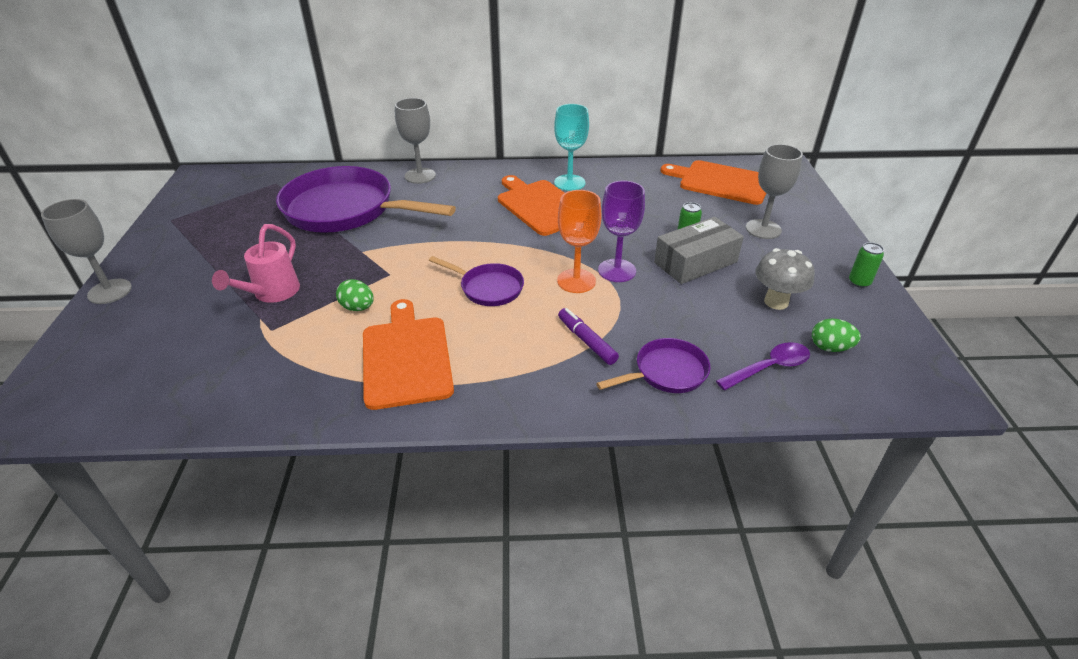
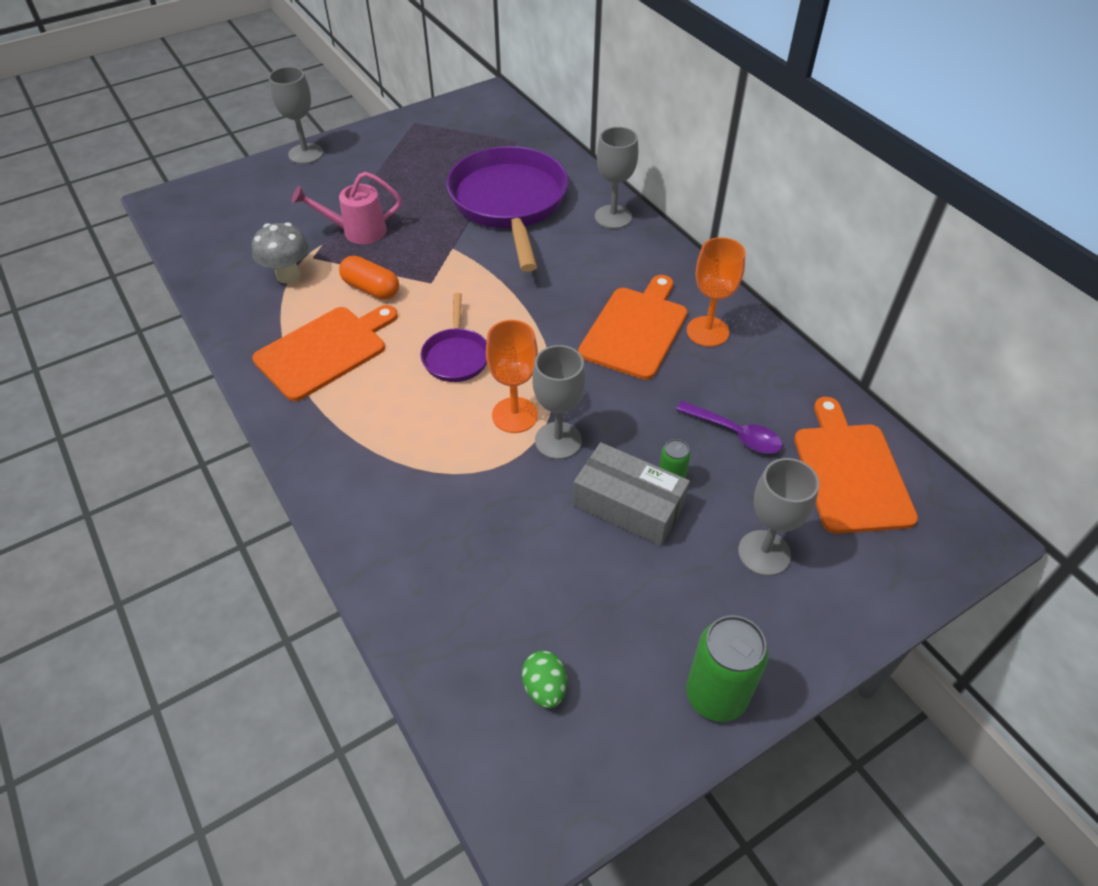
camera: 60 degrees right, 10 degrees up
(358, 307) = (371, 288): green egg -> orange capsule
(569, 183) = (707, 331): turquoise goblet -> orange goblet
(586, 341) = (421, 462): purple marker -> none
(617, 270) = (558, 440): purple goblet -> grey goblet
(666, 372) = (410, 543): purple pan -> none
(769, 367) = (470, 633): purple spoon -> purple spoon (735, 434)
(776, 302) = (602, 609): grey mushroom -> grey mushroom (288, 275)
(859, 282) = (716, 695): green can -> green can, size x1.90

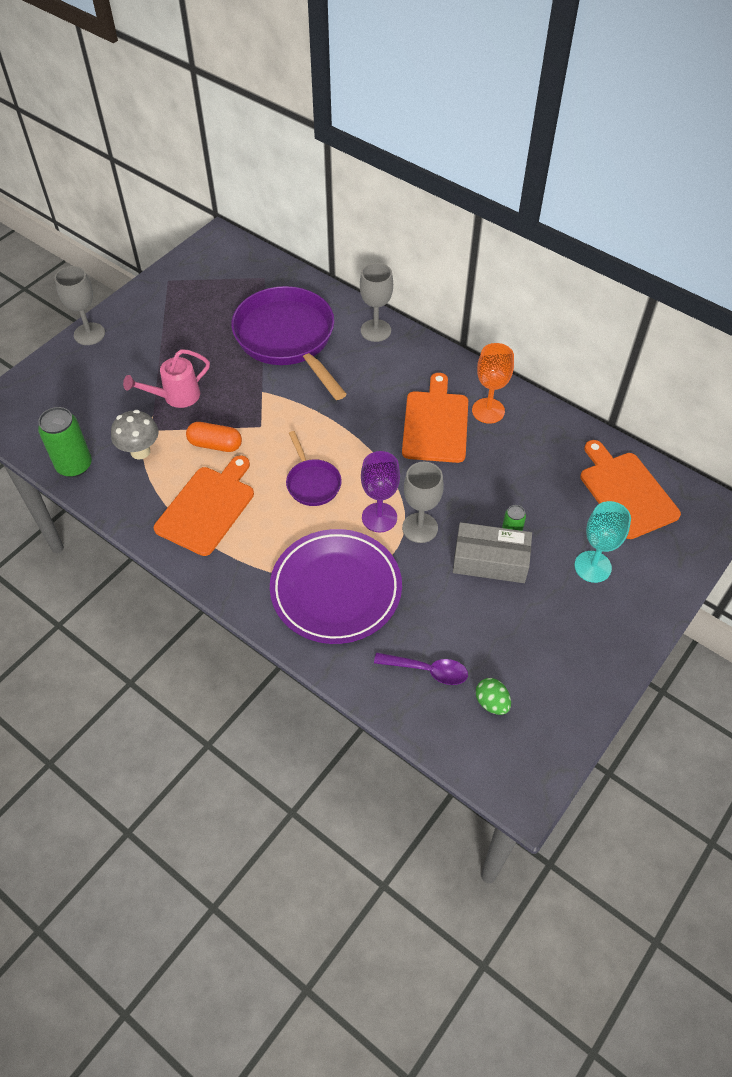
camera: 20 degrees left, 5 degrees up
(419, 482) = (336, 589): none -> purple plate
(515, 415) = (379, 517): orange goblet -> purple goblet
(716, 695) = (600, 670): green can -> green can (74, 465)
(735, 434) = (540, 486): purple spoon -> purple spoon (427, 670)
(764, 553) = (592, 566): grey goblet -> turquoise goblet

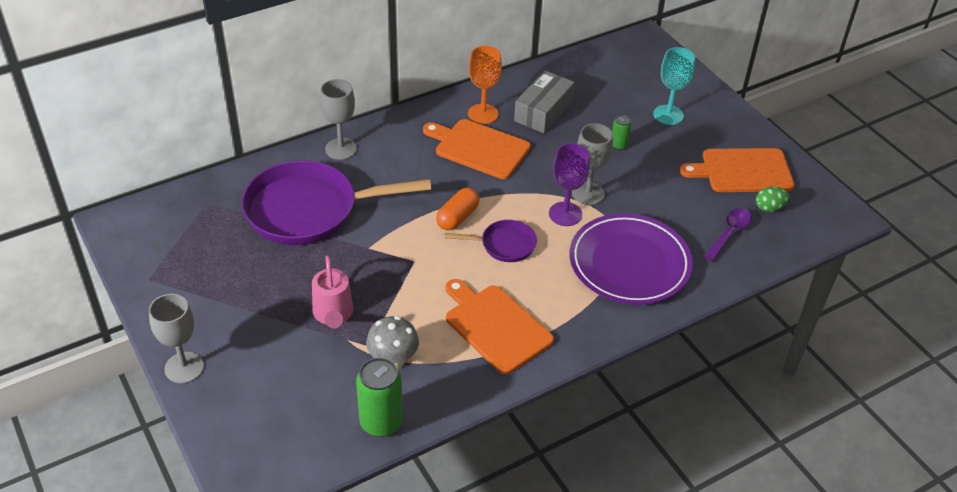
camera: 70 degrees left, 10 degrees down
(215, 444) = (418, 300): orange capsule -> orange capsule (457, 217)
(490, 561) = (639, 165): grey box -> grey box (543, 111)
(626, 492) = (607, 73): orange cutting board -> orange cutting board (743, 171)

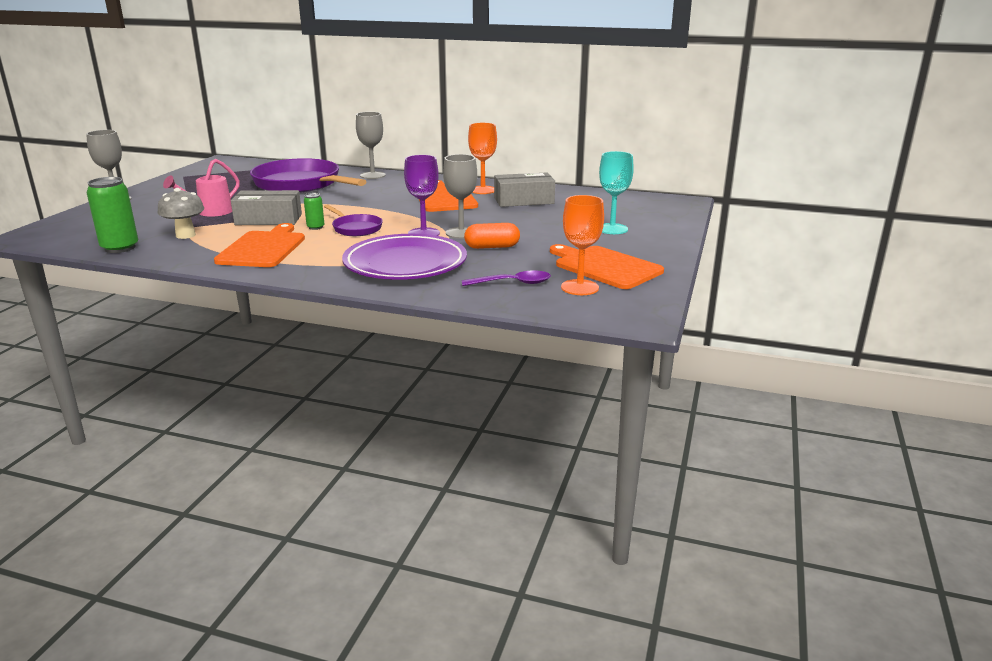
camera: 50 degrees right, 20 degrees down
(408, 285) = (268, 219): none -> grey box
(457, 217) = (361, 212): orange capsule -> orange capsule (492, 247)
(618, 145) = (537, 226): green can -> green can (315, 227)
(769, 208) = (579, 287): green egg -> orange goblet

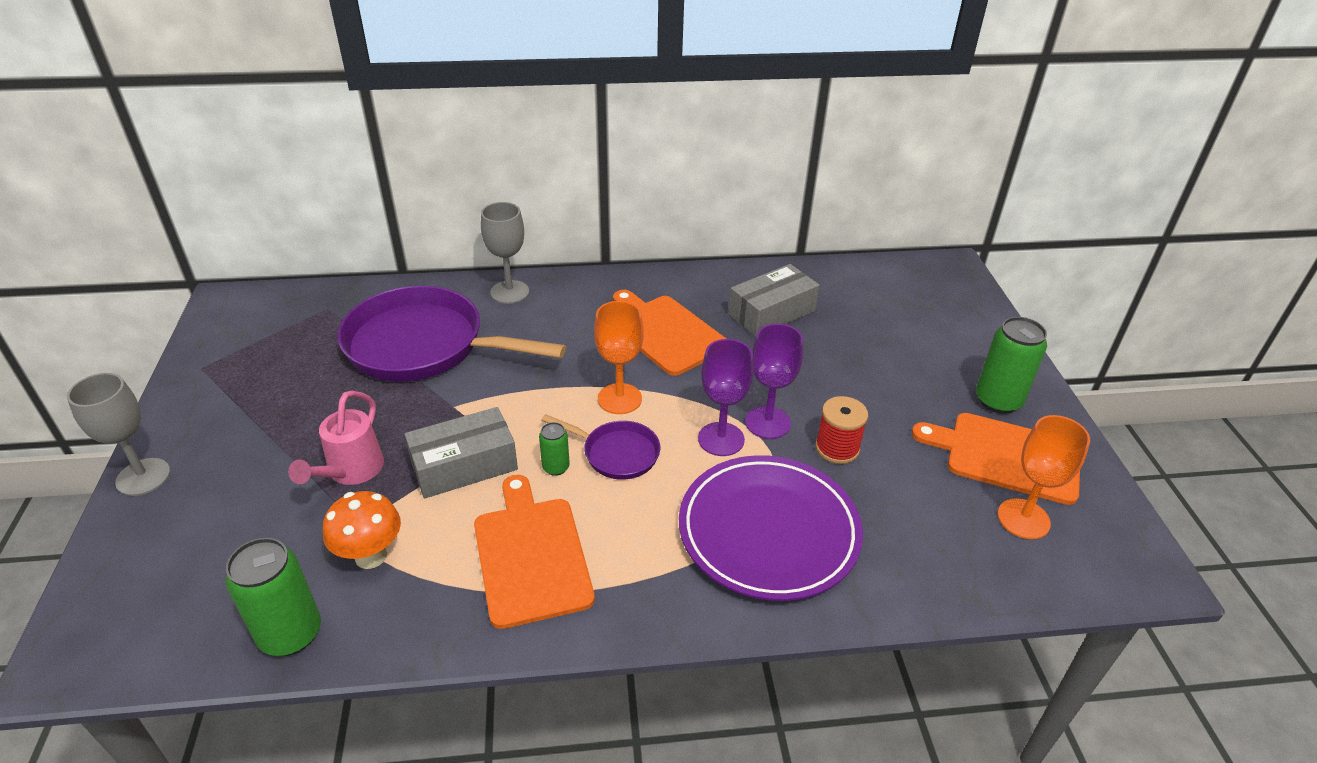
camera: 25 degrees left, 15 degrees up
(185, 235) = (371, 556): grey mushroom -> orange mushroom
(461, 233) = (767, 422): grey goblet -> purple goblet
(483, 190) = (696, 297): orange goblet -> orange goblet (619, 399)
(492, 247) = (837, 448): orange capsule -> red spool
(513, 283) = (942, 536): purple spoon -> none
(612, 229) = (934, 358): turquoise goblet -> none
(633, 249) = (998, 400): none -> green can

